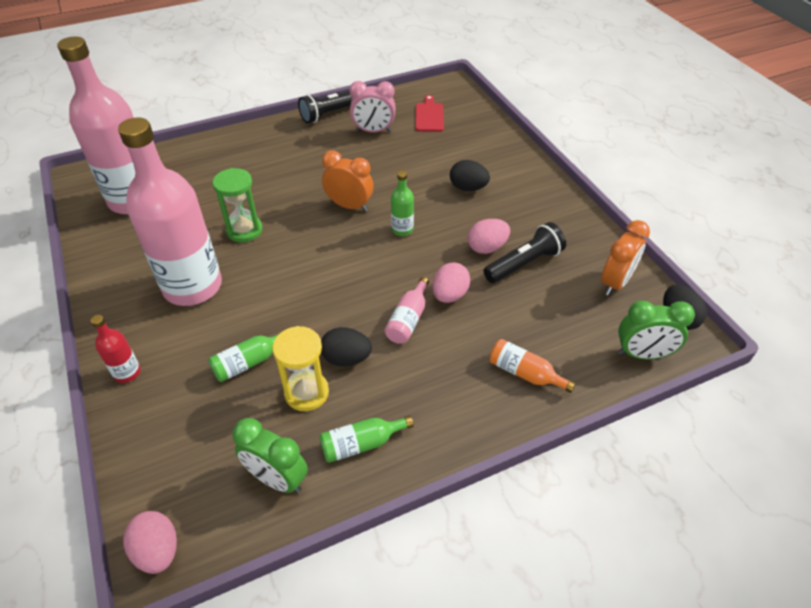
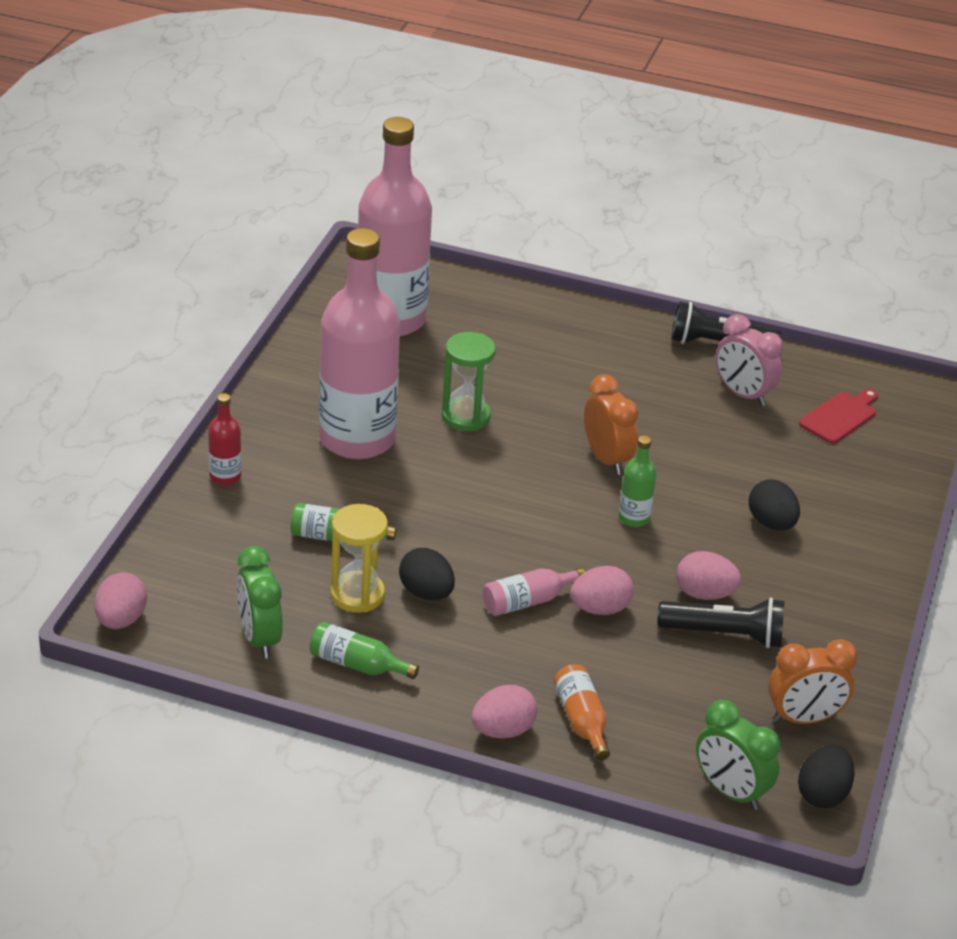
camera: 40 degrees right, 10 degrees down
(495, 417) = (503, 730): none -> pink egg

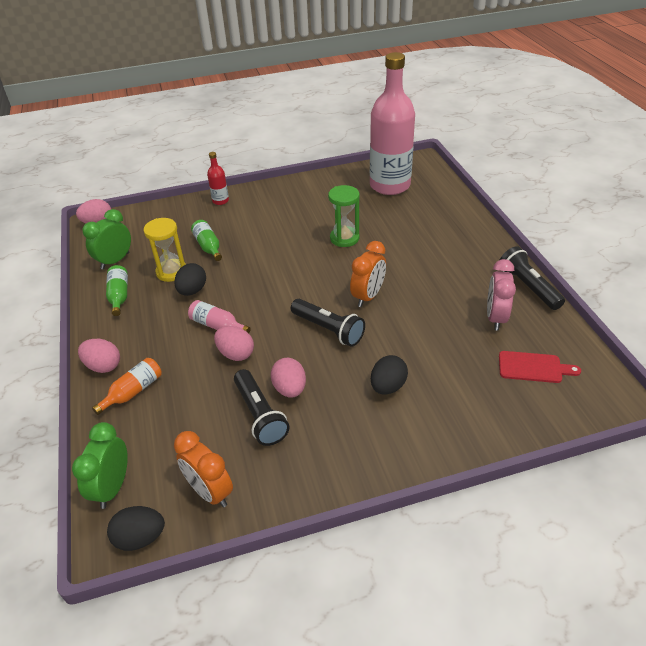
camera: 60 degrees right, 5 degrees up
(357, 439) = (288, 218): pink bottle -> none
(634, 518) = (328, 329): green bottle -> black flashlight

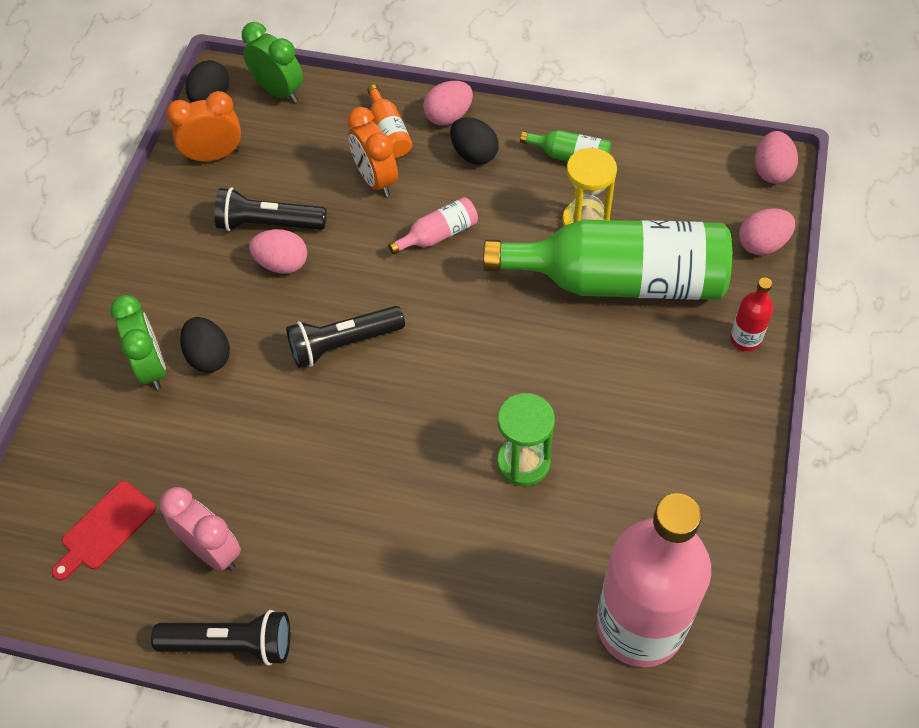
camera: 120 degrees right, 15 degrees up
(115, 261) = (654, 169): green clock -> green clock (151, 367)
(192, 291) = (527, 231): black egg -> black egg (474, 154)
(208, 246) = (620, 280): green bottle -> green bottle, size x2.47
(236, 354) = (375, 235): pink egg -> pink egg (762, 244)
(368, 296) = (370, 420): orange clock -> orange clock (376, 180)

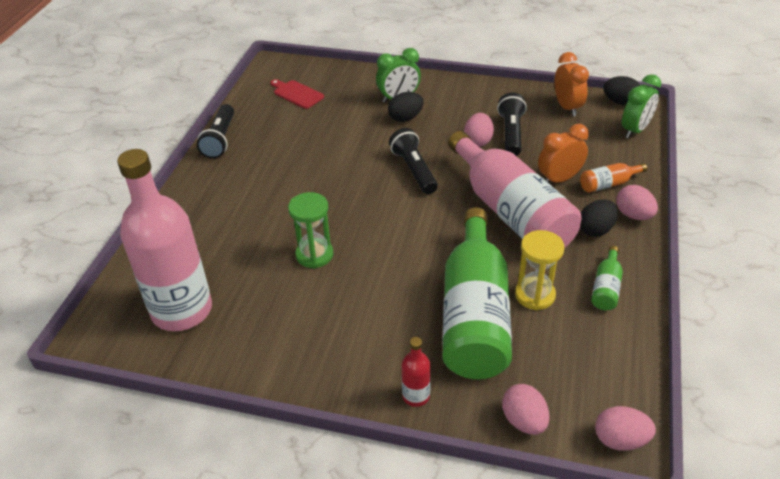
camera: 90 degrees right, 15 degrees down
(212, 550) = (277, 129): pink clock -> none
(438, 235) = (511, 211): pink bottle -> pink bottle, size x2.47

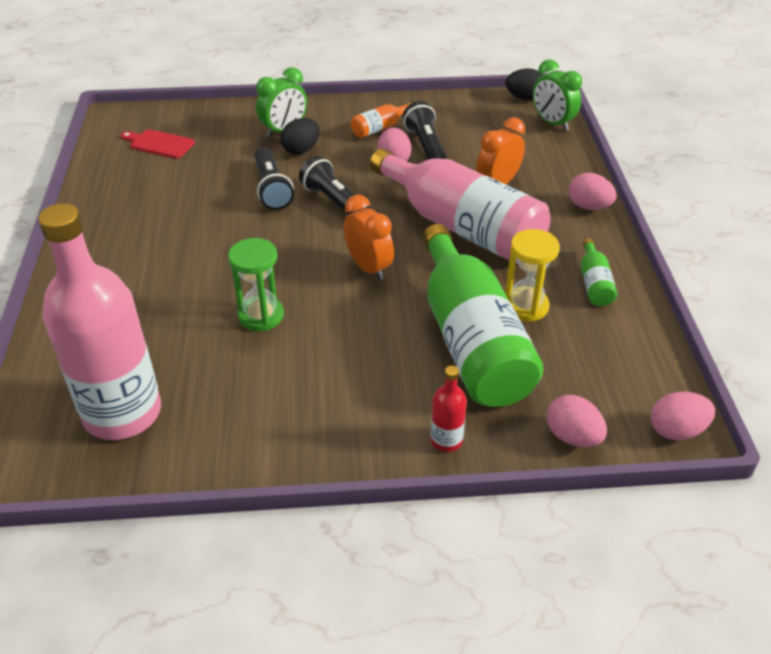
camera: 20 degrees left, 0 degrees up
(220, 140) = (85, 210): black flashlight -> black flashlight (272, 188)
(567, 107) = (473, 111): orange clock -> orange clock (369, 268)
(596, 230) = (558, 228): black egg -> none
(608, 184) = (550, 181): orange bottle -> orange bottle (379, 128)
(635, 130) = (552, 123): green clock -> green clock turned 120 degrees clockwise

